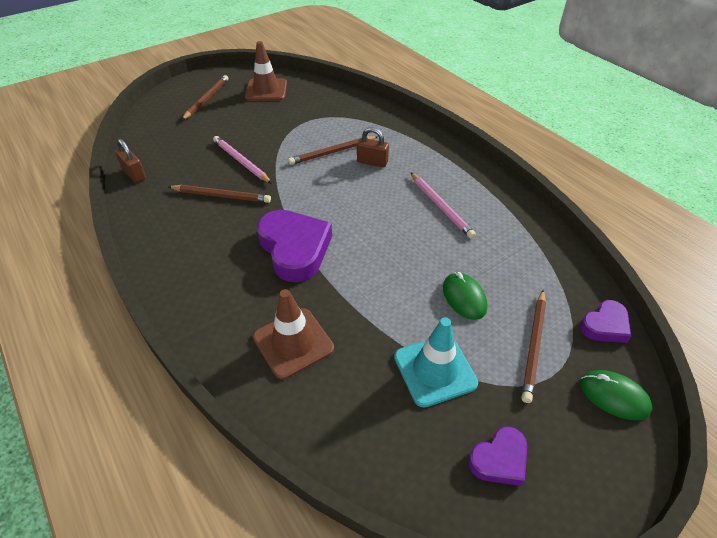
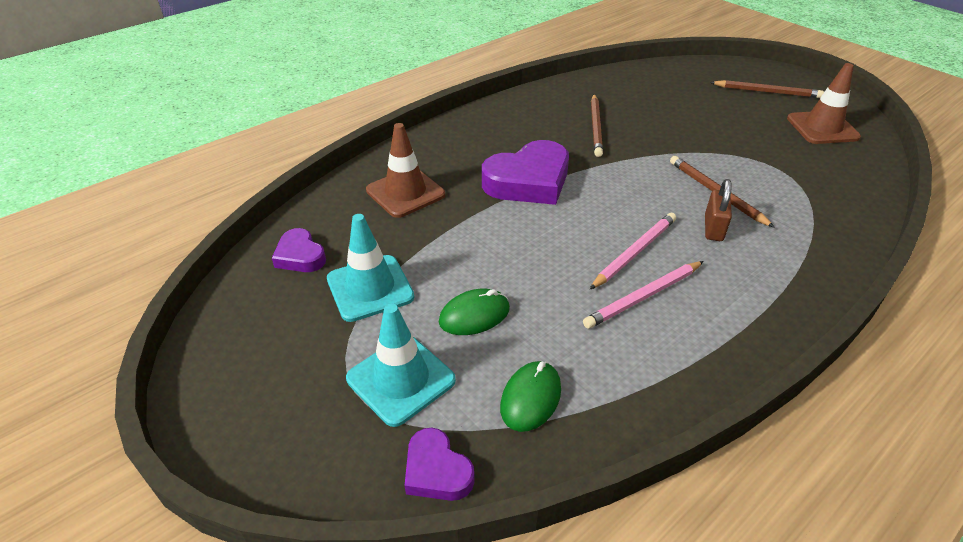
camera: 85 degrees right, 5 degrees down
(134, 174) = (608, 77): brown padlock -> none
(241, 161) = (659, 130): pink pencil -> pink pencil (634, 252)
(499, 459) = (261, 334): purple heart -> purple heart (300, 256)
(534, 346) = (401, 379): brown pencil -> turquoise traffic cone
(614, 396) = (320, 457): green mouse -> green mouse (531, 398)

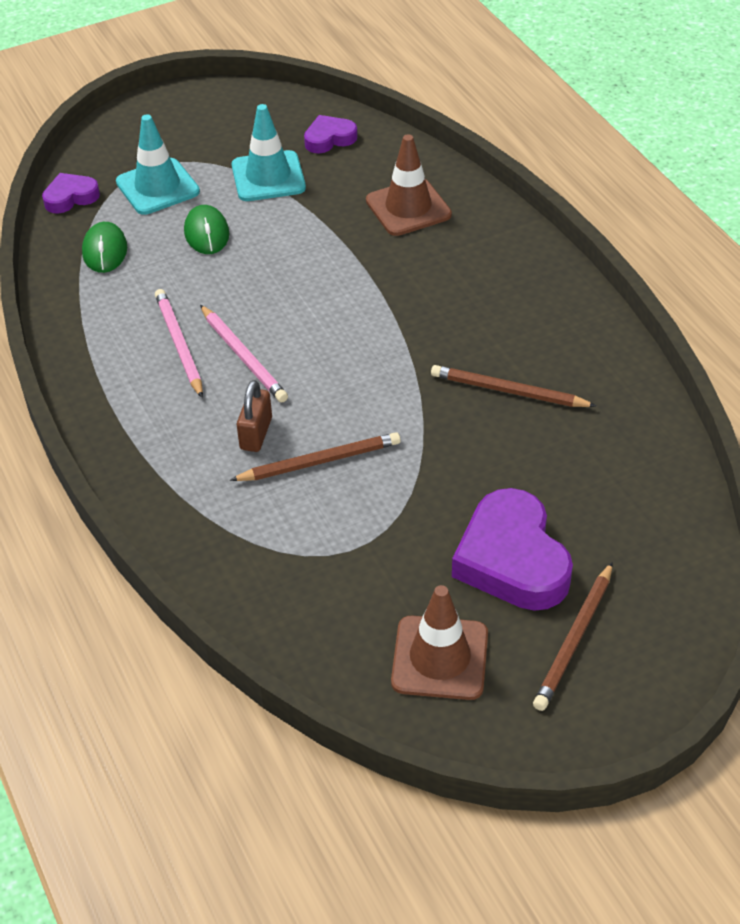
camera: 105 degrees right, 5 degrees up
(528, 181) = (399, 303): purple heart -> purple heart (512, 559)
(531, 398) = (105, 251): green mouse -> green mouse turned 45 degrees clockwise
(713, 228) = (256, 433): brown padlock -> brown padlock turned 75 degrees clockwise

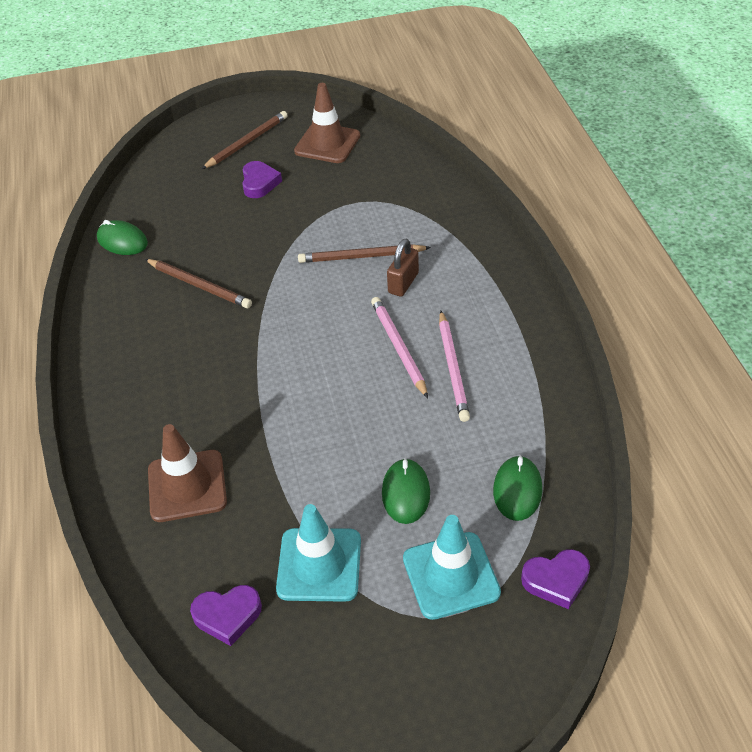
camera: 165 degrees left, 0 degrees up
(512, 559) = (259, 183): purple heart -> purple heart, size x0.53
(648, 434) = (122, 241): none -> green mouse

